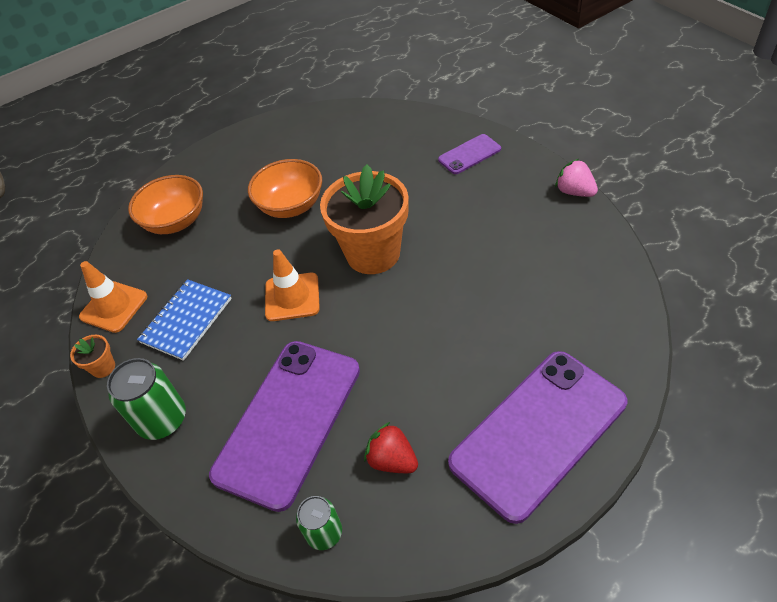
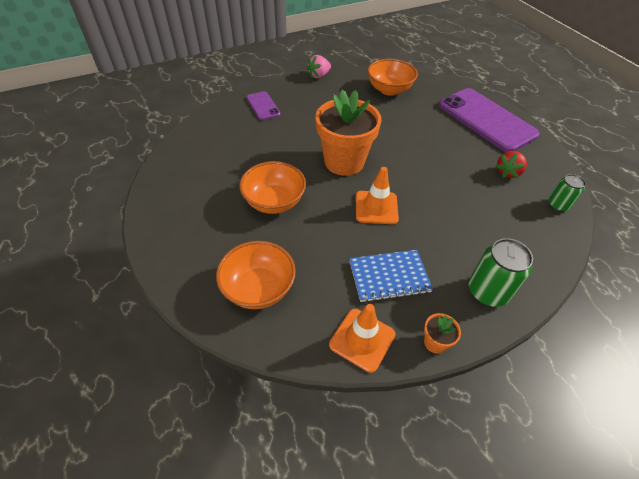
camera: 90 degrees left, 0 degrees up
(186, 320) = (389, 277): blue notebook -> blue notebook turned 45 degrees counterclockwise
(289, 421) = (484, 216): purple phone -> none
(574, 282) = (389, 90): none -> orange bowl

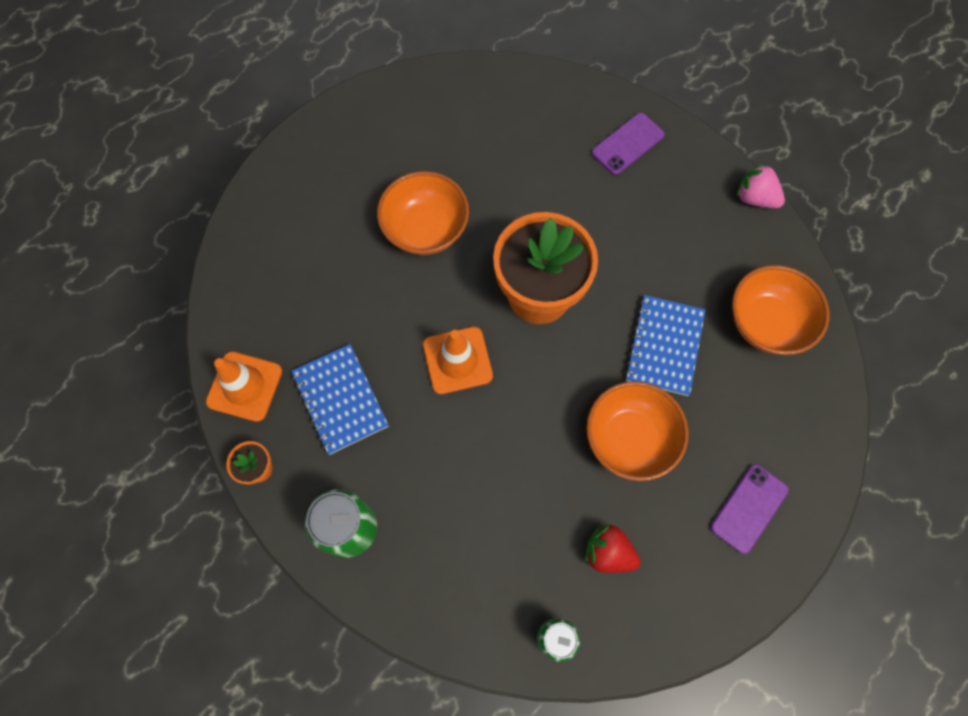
camera: 75 degrees right, 20 degrees up
(258, 288) = (285, 258): orange bowl -> orange bowl (630, 438)
(392, 124) = (664, 346): none -> blue notebook
(486, 120) = (749, 508): purple phone -> purple phone, size x0.47

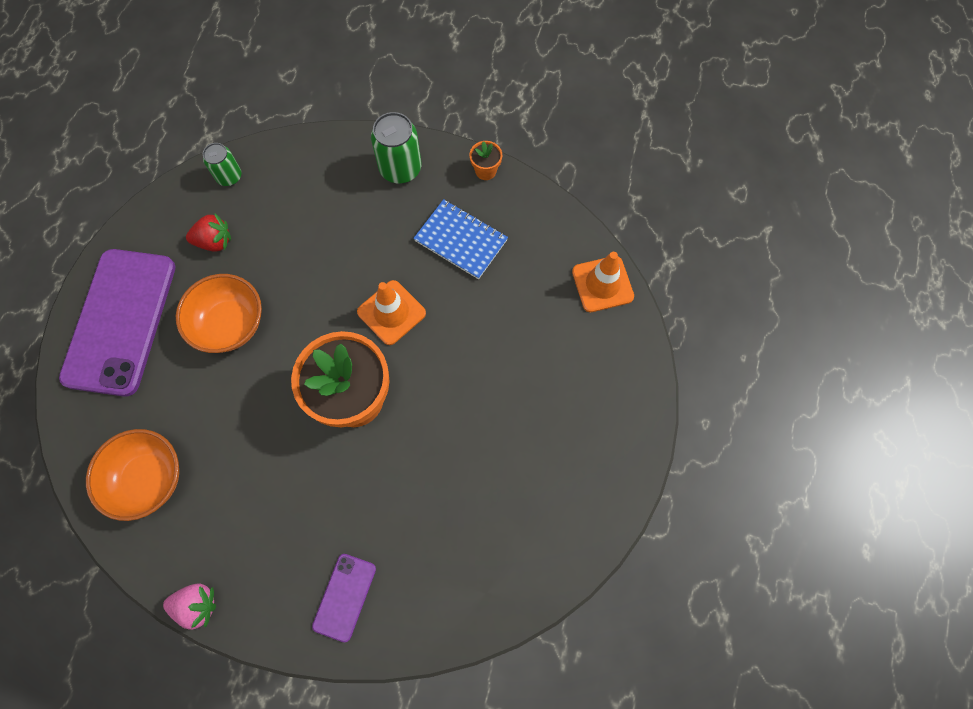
camera: 150 degrees right, 0 degrees up
(244, 386) = (535, 214): orange traffic cone -> orange traffic cone (602, 284)
(425, 229) = (481, 404): orange bowl -> none
(664, 346) = (231, 411): blue notebook -> none
(749, 508) = (120, 321): purple phone -> purple phone, size x2.15

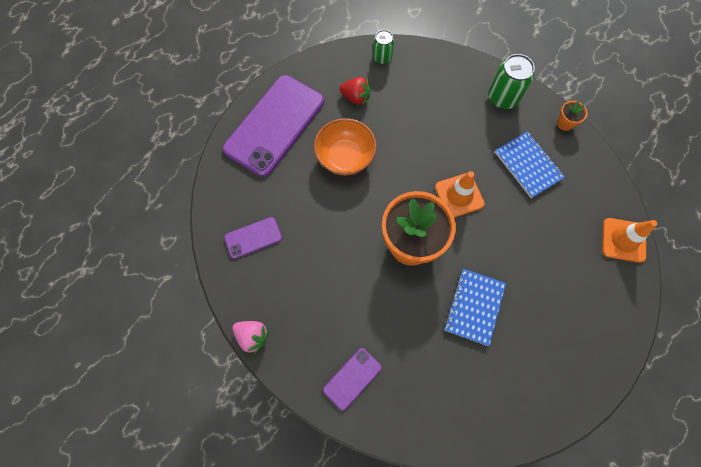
camera: 25 degrees right, 0 degrees up
(148, 479) = (253, 237): orange bowl -> purple phone
(459, 441) = (474, 307): none -> blue notebook

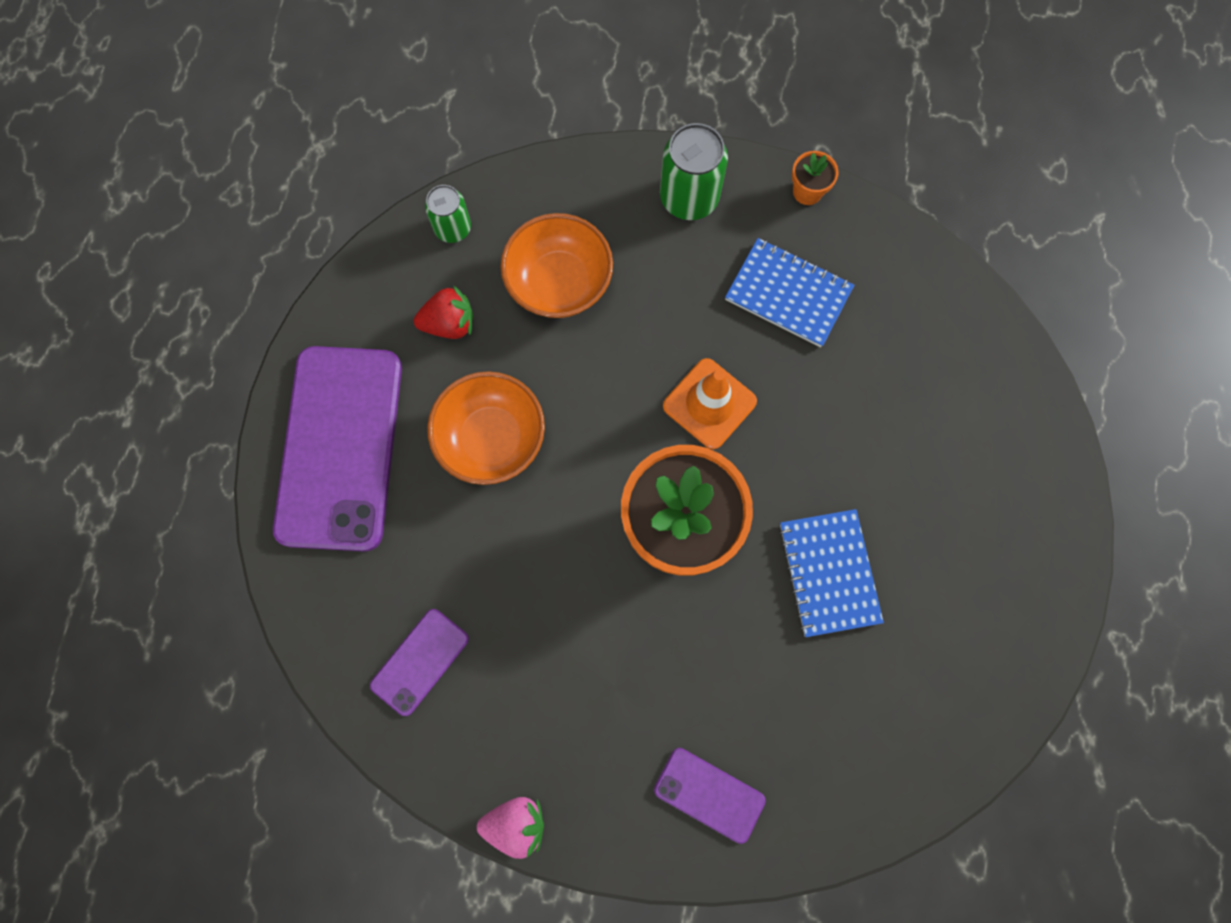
camera: 30 degrees left, 5 degrees up
(352, 378) = (709, 794): purple phone -> purple phone turned 75 degrees counterclockwise
(417, 105) = (559, 283): none -> orange bowl
(623, 240) = (989, 340): orange traffic cone -> none

